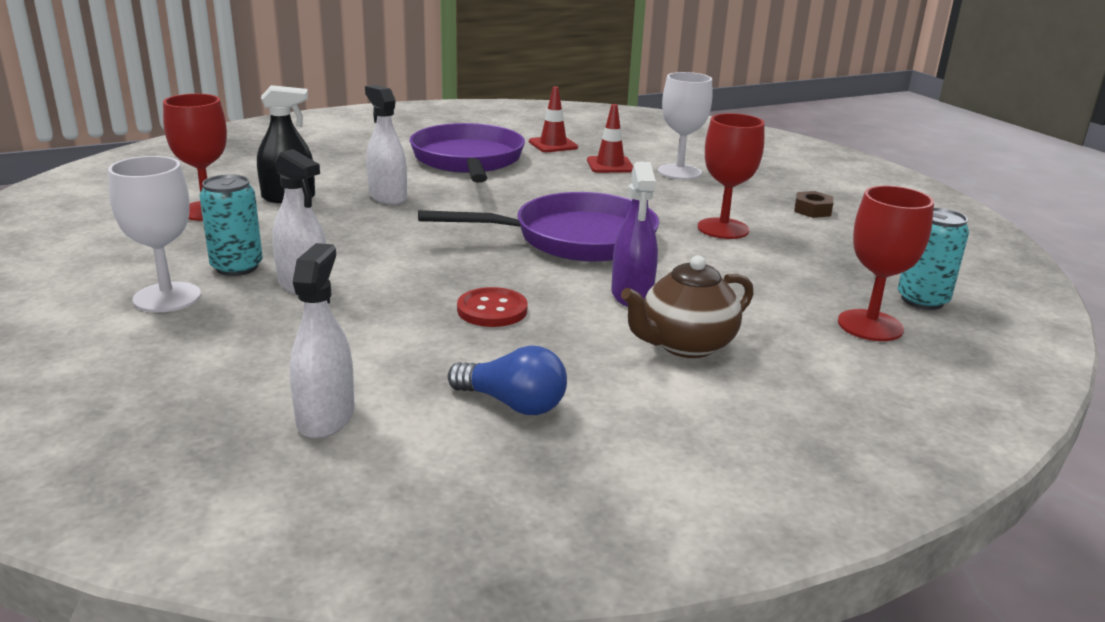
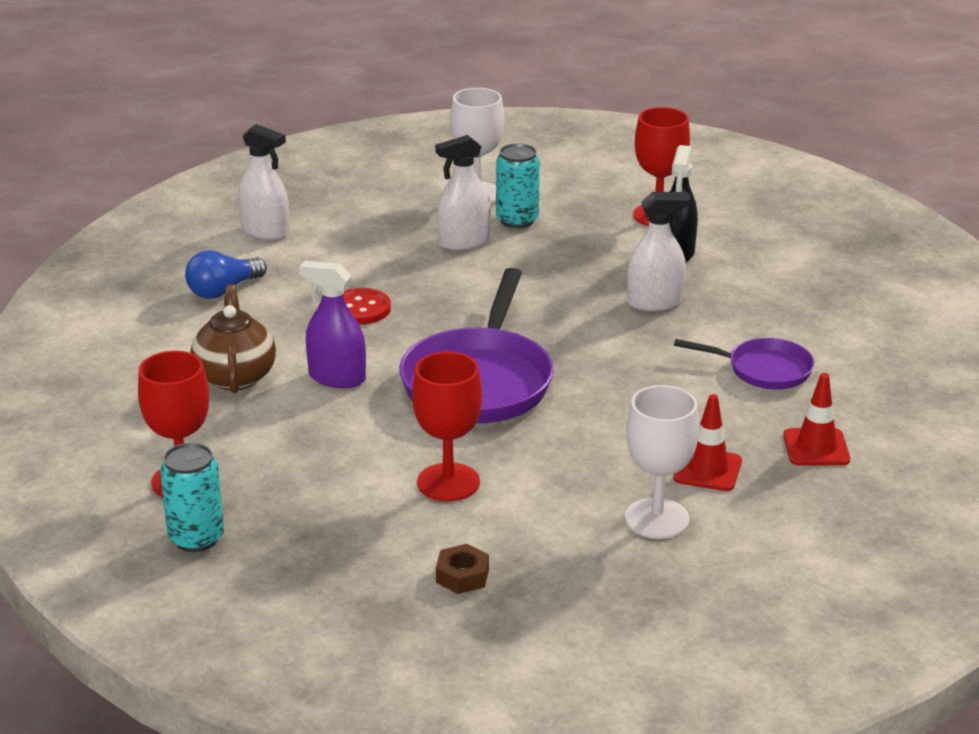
camera: 115 degrees right, 5 degrees up
(468, 161) = (763, 370): purple pan -> purple pan, size x0.55

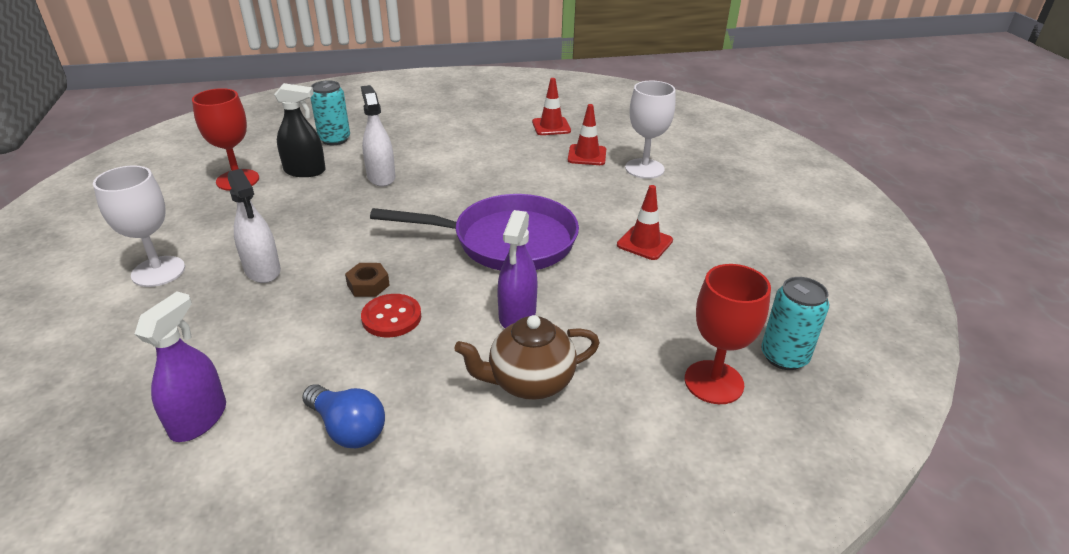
camera: 100 degrees left, 5 degrees up
(265, 231) = (198, 419): white spray bottle -> purple spray bottle
(448, 482) = (644, 243): red goblet -> red traffic cone
(462, 576) = (742, 228): brown nut -> brown nut (368, 285)
(517, 220) = (225, 244): turquoise can -> turquoise can (334, 139)
(763, 370) = (469, 140): purple pan -> none

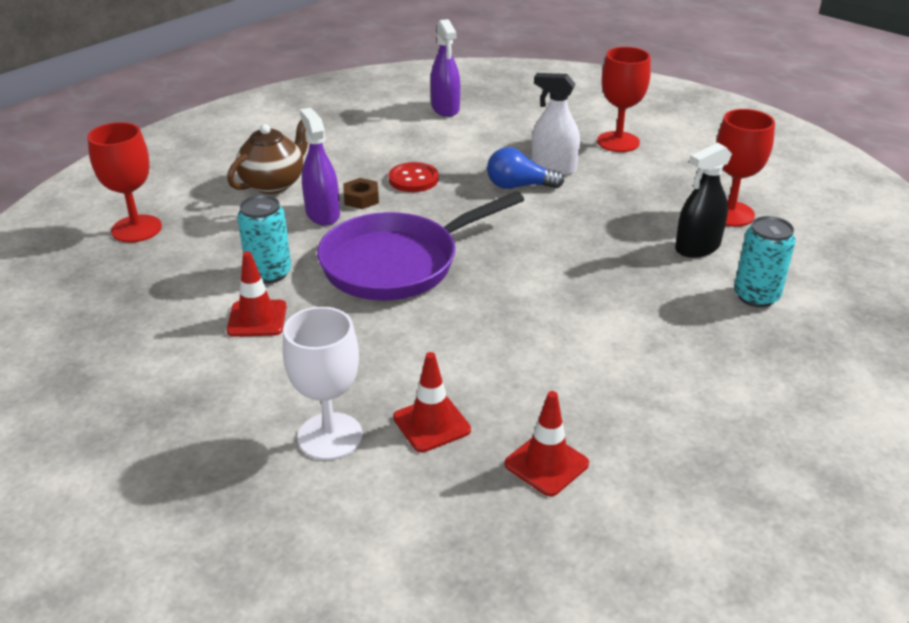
camera: 145 degrees right, 0 degrees up
(158, 271) = (618, 142): white goblet -> red goblet
(347, 428) = (360, 131): blue light bulb -> blue light bulb (519, 186)
(368, 285) = (462, 189): brown nut -> brown nut (361, 199)
(381, 177) = (616, 274): white spray bottle -> none
(784, 356) = (79, 266): turquoise can -> turquoise can (269, 273)

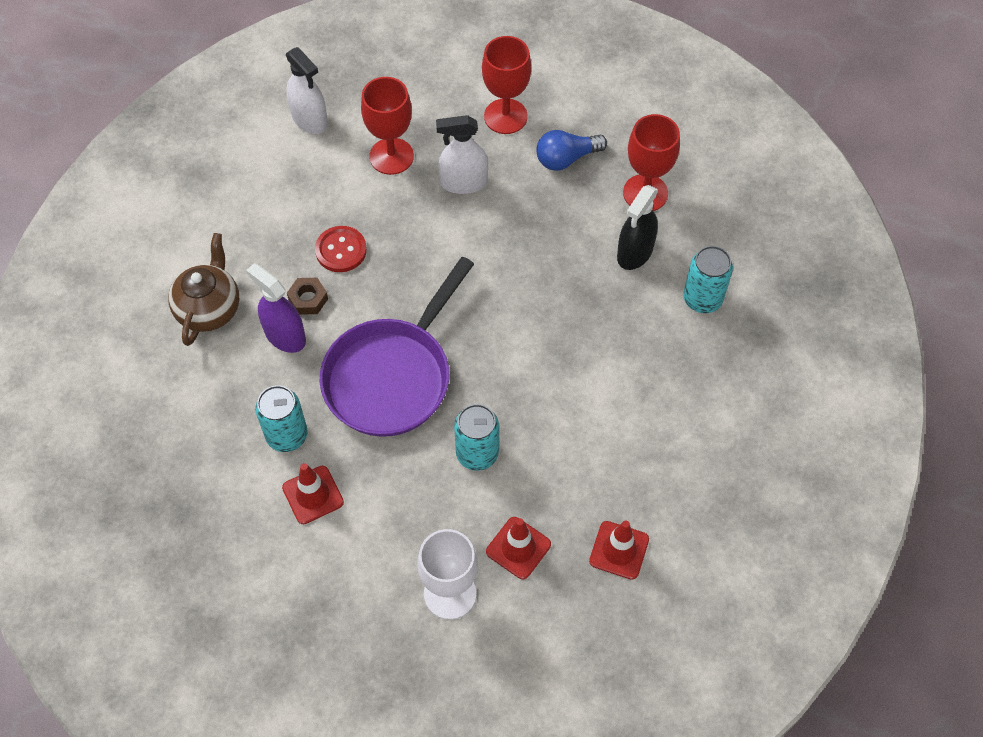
camera: 25 degrees left, 25 degrees up
(136, 229) = (121, 427): red goblet -> red goblet (391, 156)
(440, 338) = (477, 453): none -> turquoise can
(445, 108) = (309, 119): purple spray bottle -> white spray bottle
(519, 186) = (445, 223): blue light bulb -> blue light bulb (566, 158)

